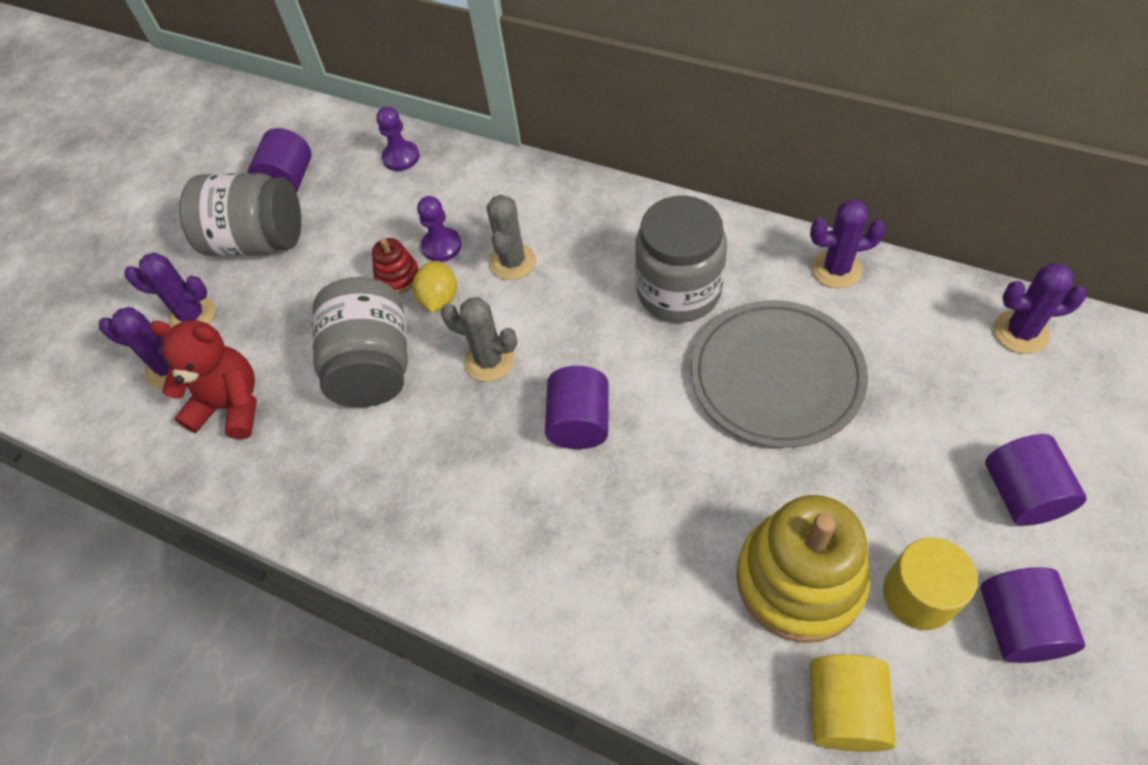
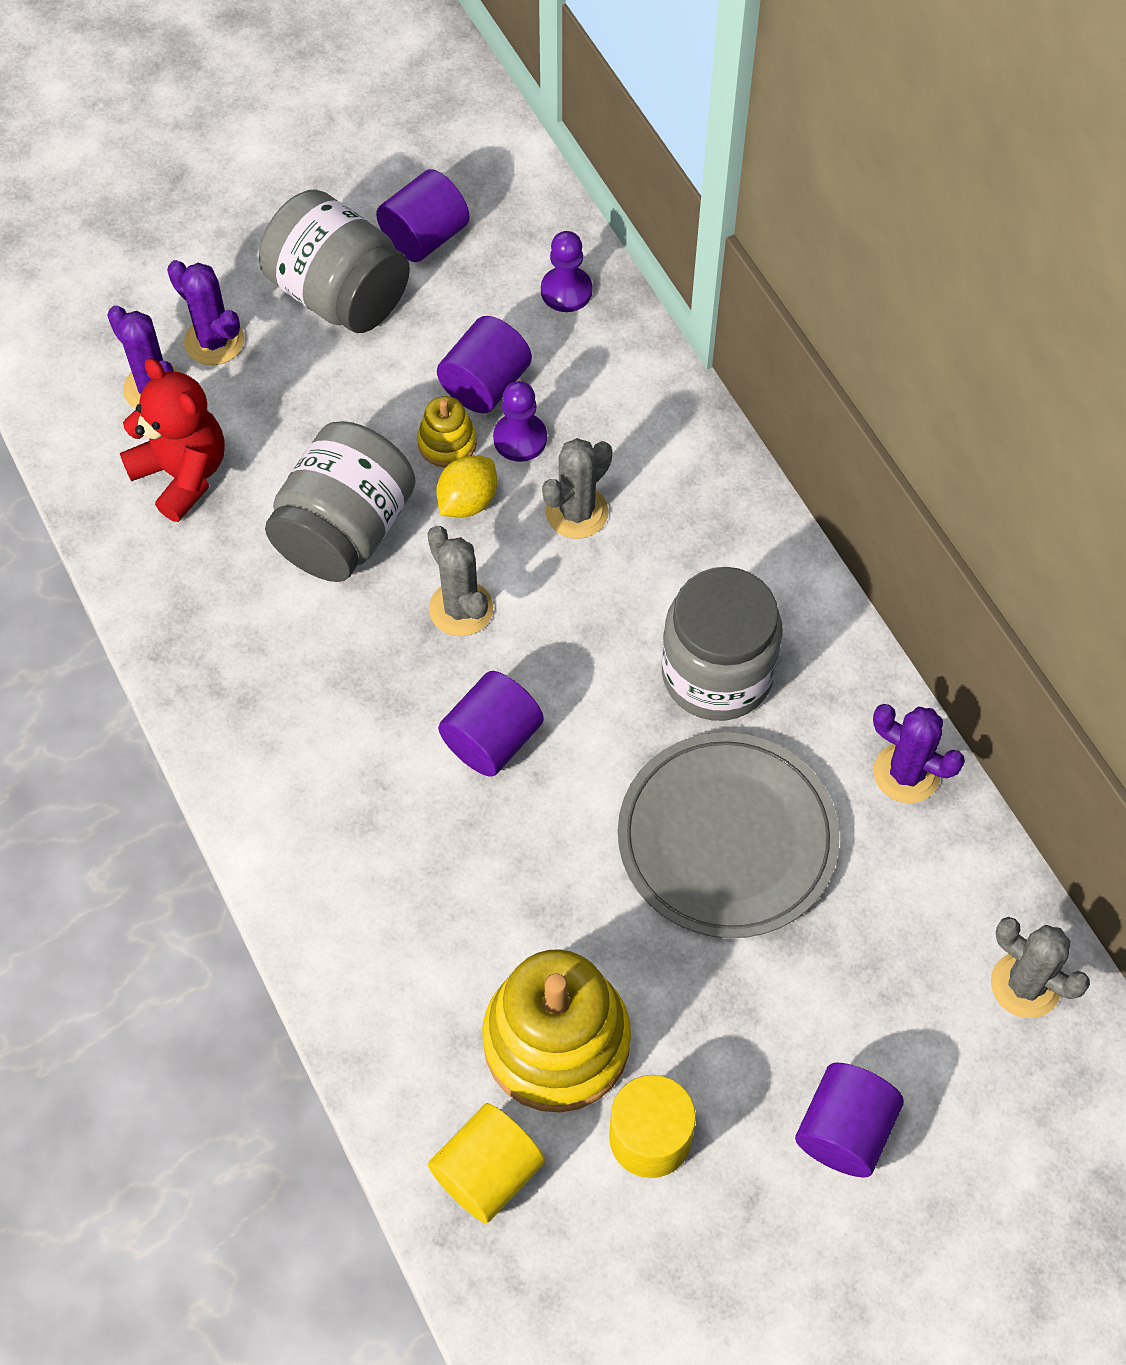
camera: 30 degrees right, 5 degrees up
(397, 276) = (447, 443): red stacking toy -> yellow stacking toy
(1017, 625) = (711, 1230): purple cylinder -> purple cylinder (485, 384)
(1020, 332) = (1025, 985): purple cactus -> grey cactus

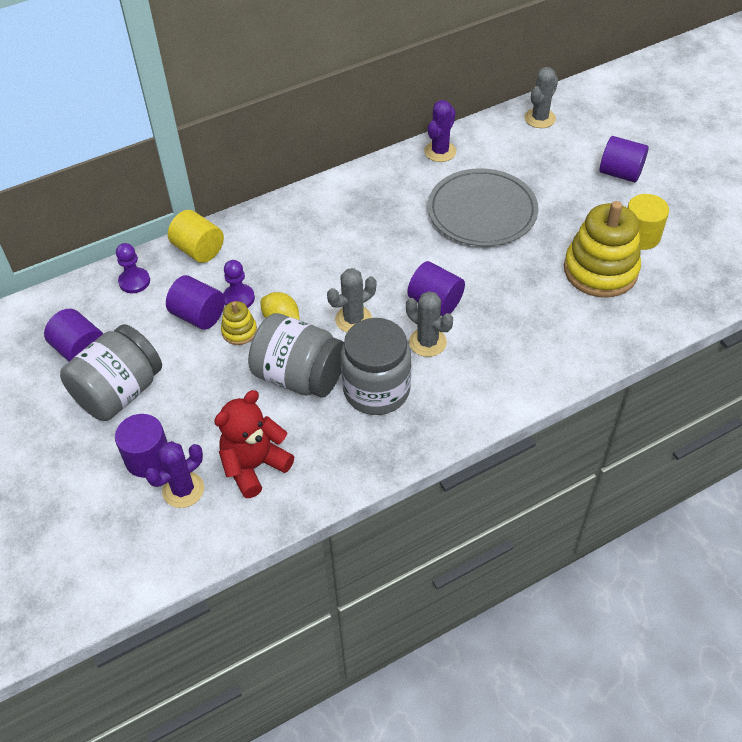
camera: 90 degrees left, 10 degrees down
(214, 341) = (148, 458): purple cactus -> purple cylinder
(487, 1173) = (674, 293): yellow cylinder -> yellow cylinder (199, 250)
(577, 512) = (290, 272): grey cactus -> grey cactus (427, 342)
(717, 674) = (390, 216): grey jar -> grey jar (376, 390)

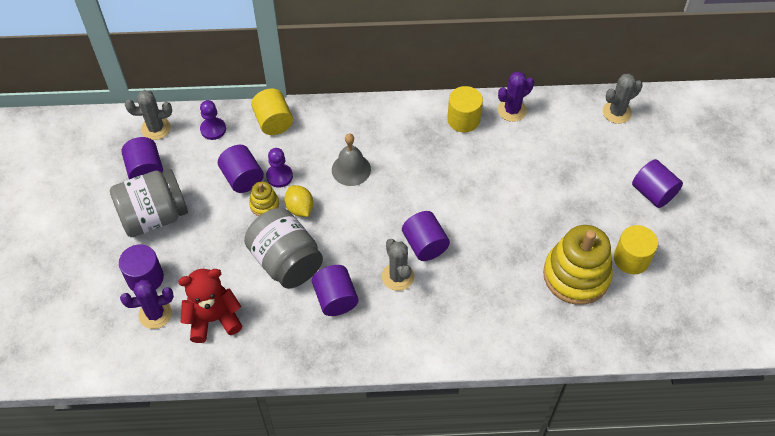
camera: 25 degrees right, 5 degrees up
(312, 263) = (351, 169): none -> grey bell
(353, 319) = (353, 232): grey cactus -> grey cactus (156, 128)
(376, 390) = (335, 299): grey jar -> purple cylinder
(398, 176) = (463, 119): none -> yellow cylinder
(482, 211) = (512, 180): grey plate -> none

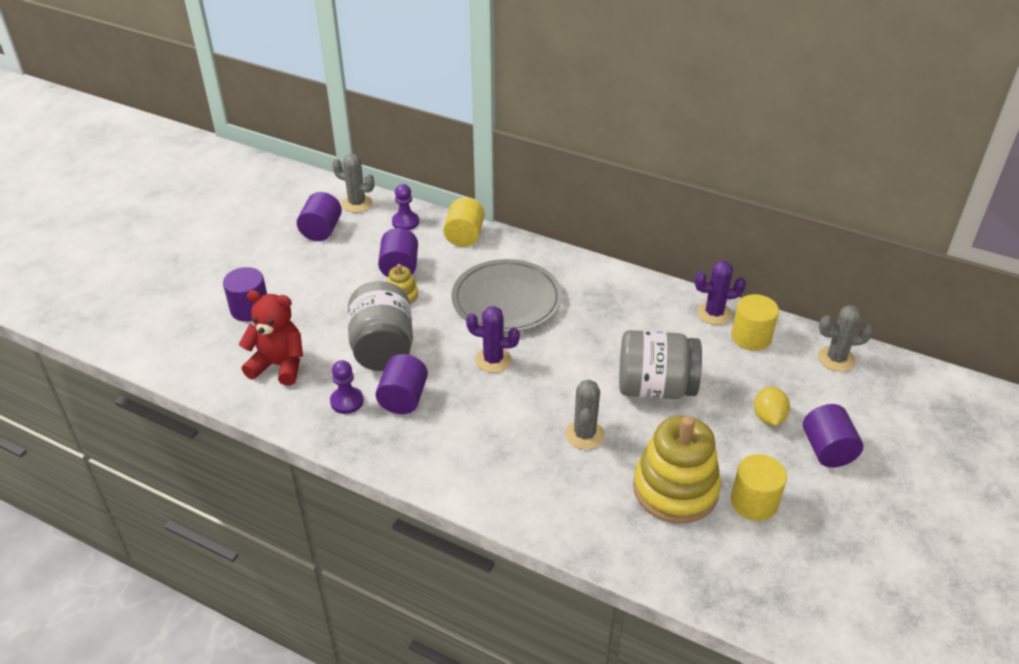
camera: 30 degrees right, 15 degrees down
(154, 216) = (298, 266): grey jar -> grey jar (655, 387)
(155, 314) = (233, 340): purple cactus -> purple cactus (493, 360)
(279, 176) = (434, 279): purple pawn -> purple pawn (347, 401)
(300, 208) = (431, 311): yellow lemon -> yellow lemon (768, 417)
(351, 169) = (506, 300): grey bell -> grey plate
(398, 276) = (480, 406): grey cactus -> grey cactus (584, 434)
(425, 245) = (529, 391): purple cylinder -> none
(463, 119) = (655, 302): yellow cylinder -> yellow cylinder (751, 337)

